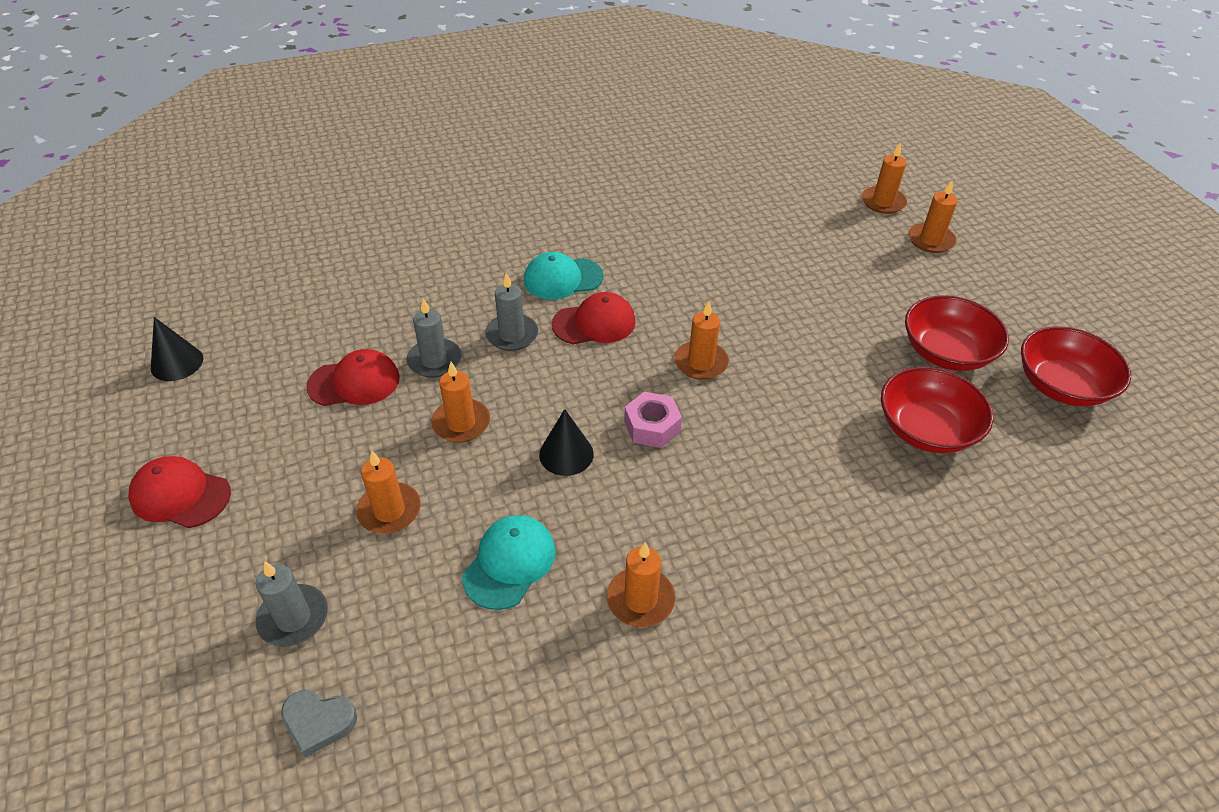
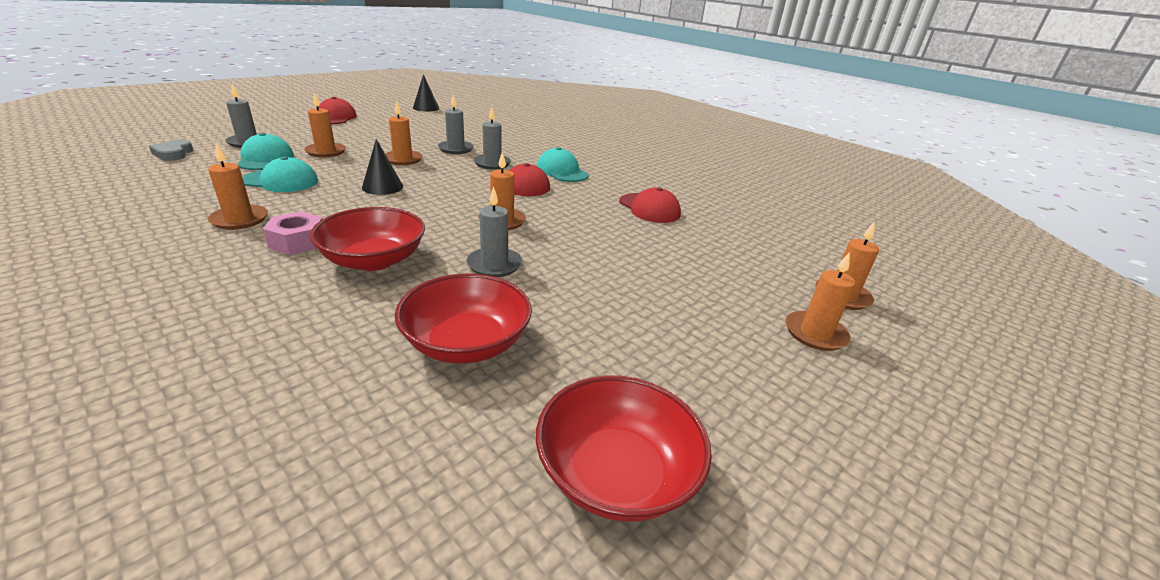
camera: 65 degrees right, 15 degrees down
(354, 382) = (428, 136): red cap -> red cap (649, 208)
(399, 587) = (266, 159): none -> turquoise cap
(652, 426) = (419, 210): pink nut -> pink nut (298, 241)
(799, 388) = (494, 265): none -> grey candle
(946, 352) = (610, 353): red bowl -> red bowl (374, 260)

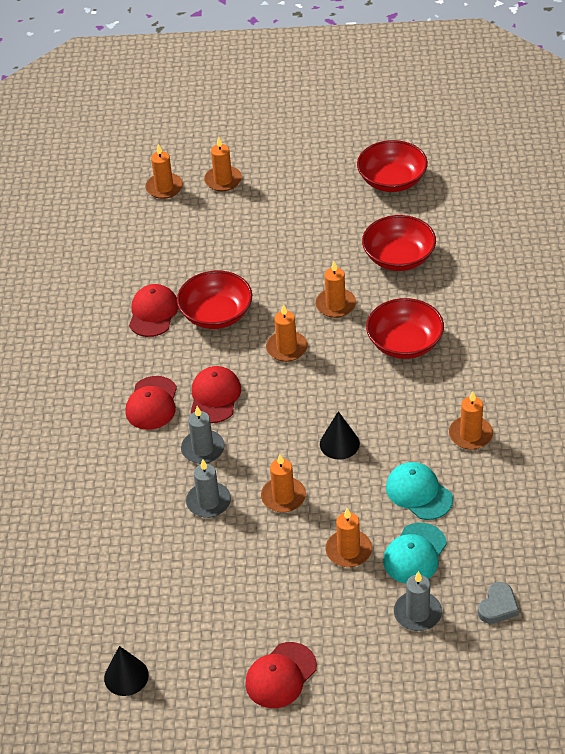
camera: 130 degrees left, 15 degrees up
(298, 241) = (441, 386): pink nut -> none
(494, 265) = (335, 305): grey candle -> orange candle
(562, 171) = (152, 403): turquoise cap -> red cap
(599, 222) = (216, 314): none -> red bowl

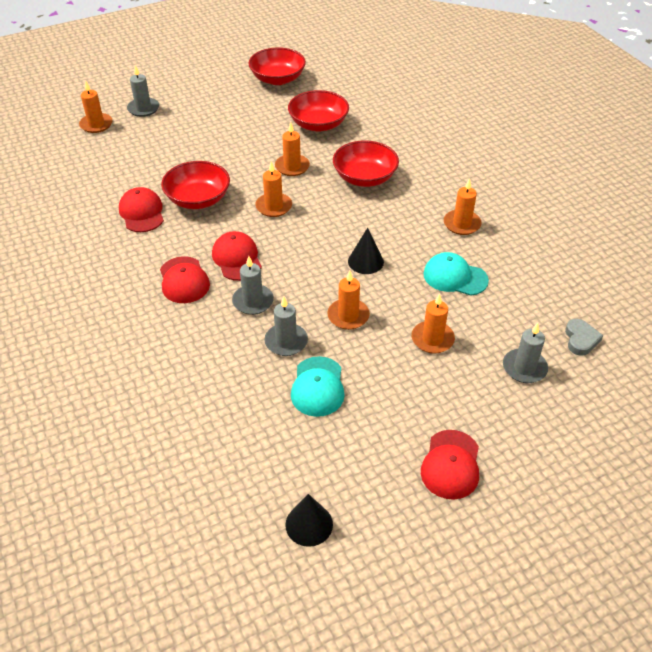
camera: 30 degrees left, 0 degrees up
(223, 180) = (143, 109): orange candle -> grey candle
(415, 554) = (486, 323): turquoise cap -> turquoise cap (318, 387)

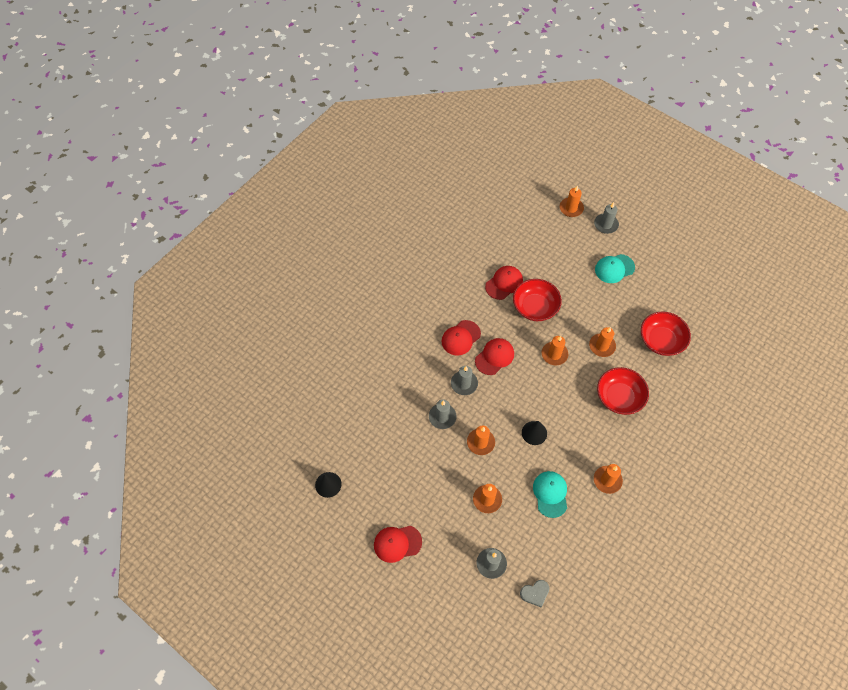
camera: 65 degrees right, 15 degrees up
(277, 79) = (699, 287): red bowl -> none
(318, 387) = (417, 449): turquoise cap -> turquoise cap (614, 268)

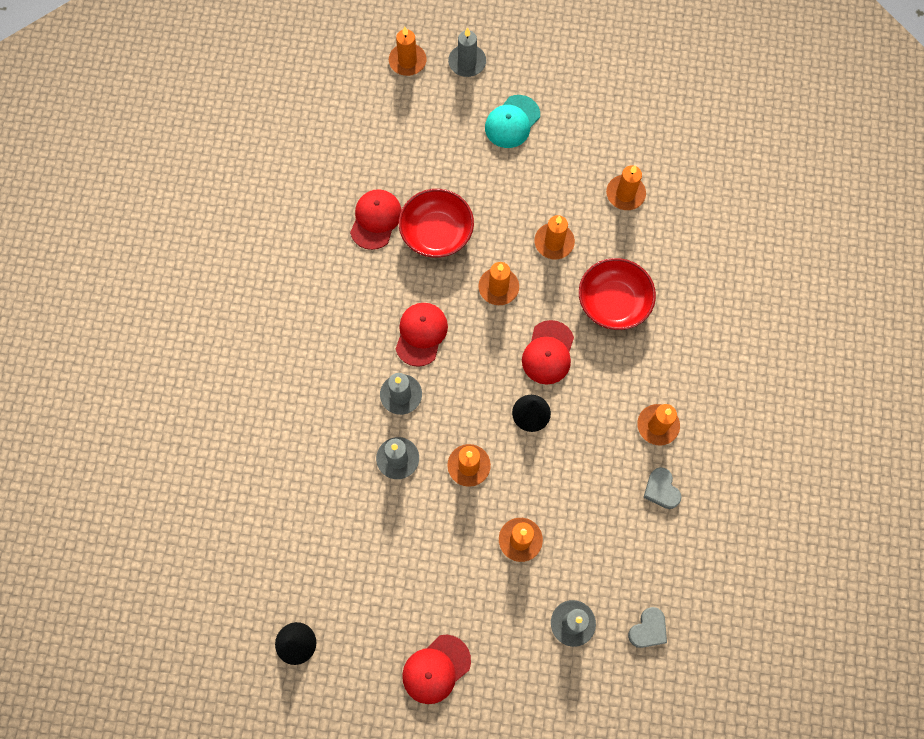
camera: 30 degrees left, 10 degrees up
(460, 338) = (360, 331): red cap -> red cap (548, 353)
(550, 494) = (597, 485): turquoise cap -> none
(588, 518) = (661, 490): none -> grey heart
(661, 340) = (625, 194): red bowl -> orange candle

